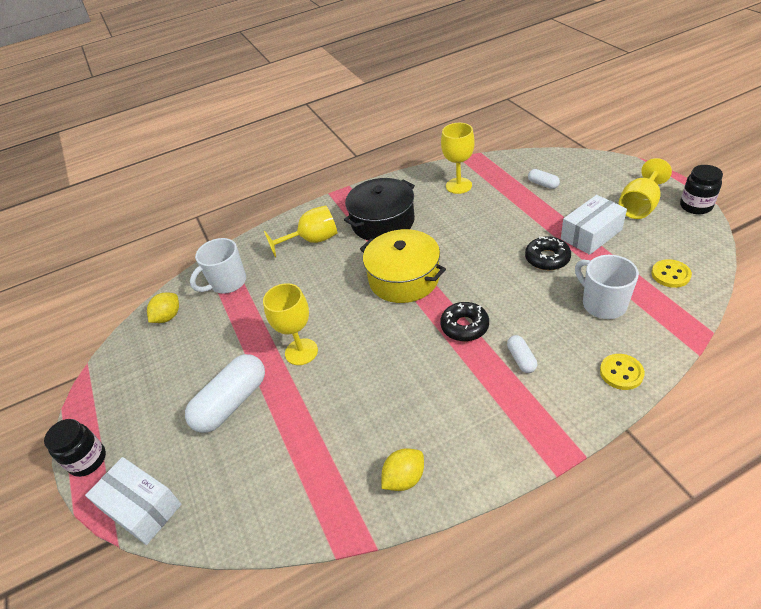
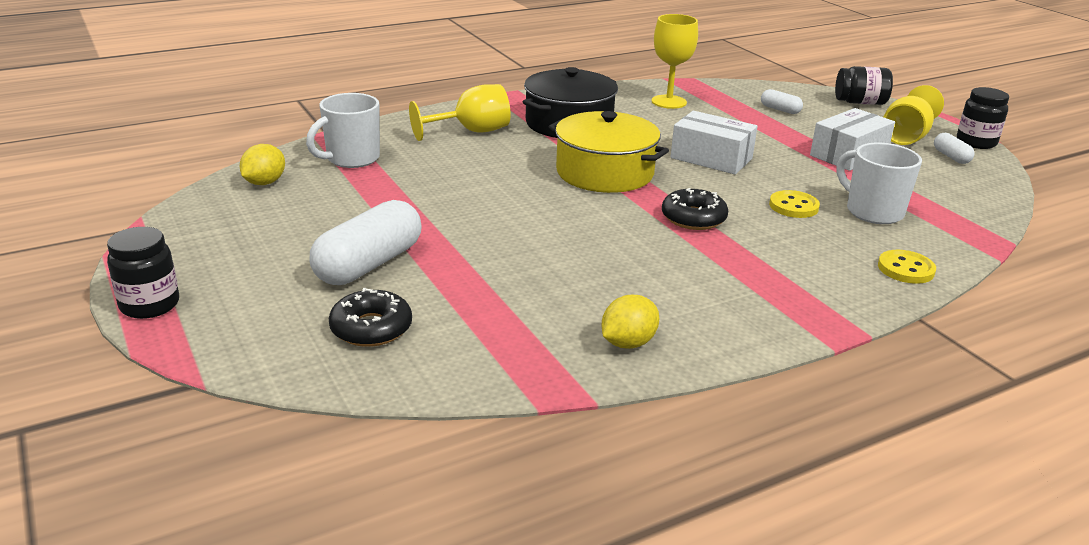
camera: 10 degrees left, 15 degrees down
(141, 507) = (239, 352): white box -> white box (711, 158)
(301, 352) = (467, 225): yellow goblet -> none
(521, 359) = (773, 250): white capsule -> white capsule (951, 157)
(547, 258) = (795, 170): black donut -> black donut (371, 328)
(607, 166) = (860, 102): none -> black jar
(670, 275) = (954, 194): yellow button -> yellow button (793, 206)

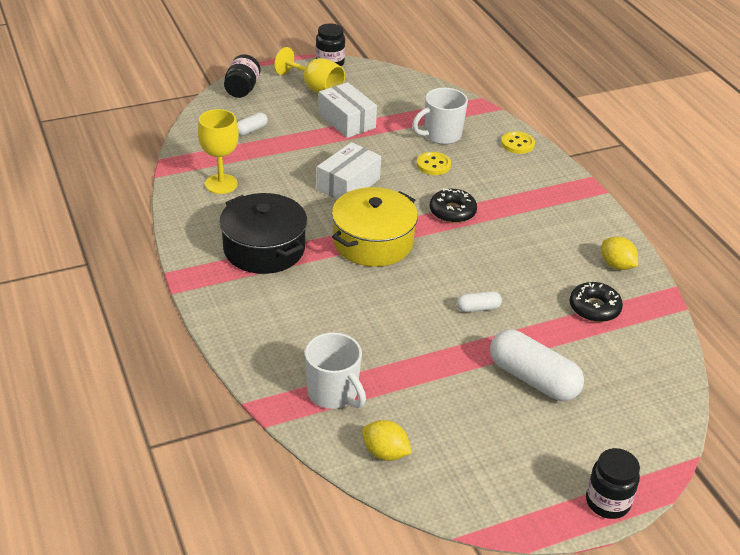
camera: 85 degrees left, 10 degrees up
(371, 328) = (619, 377): black donut -> black donut (594, 308)
(472, 132) = (276, 311): yellow goblet -> none
(951, 157) = (354, 80): white capsule -> white capsule (478, 308)

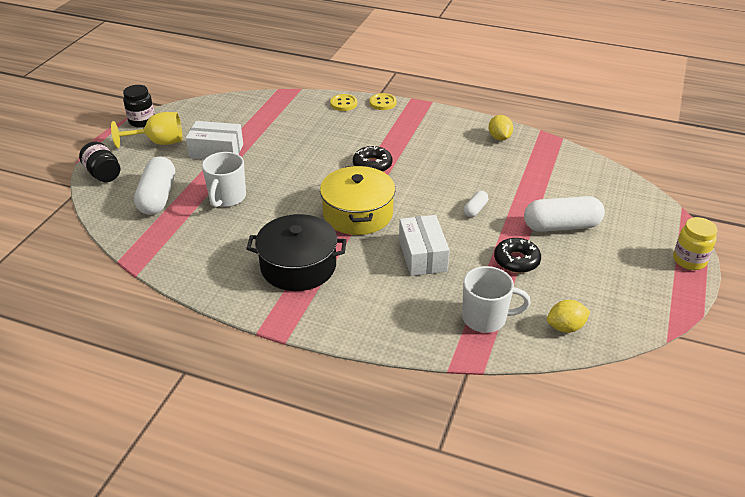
camera: 45 degrees left, 0 degrees up
(221, 184) = (197, 246): yellow goblet -> none
(251, 130) = (158, 197): white capsule -> white capsule, size x2.09
(348, 184) = (284, 189): white box -> white box (422, 255)
(433, 165) = (316, 145): yellow button -> yellow button (382, 103)
(441, 135) = (291, 125): white mug -> white mug (227, 198)
(594, 308) = (526, 167): black donut -> black donut (516, 260)
(607, 502) = (689, 260): black jar -> yellow jar
(616, 265) = (499, 138): yellow lemon -> yellow lemon turned 75 degrees clockwise

